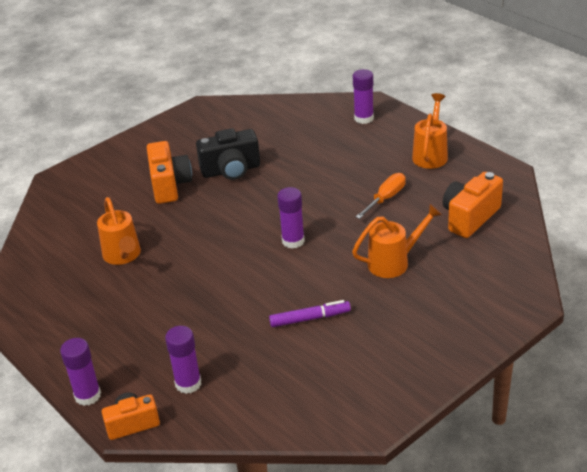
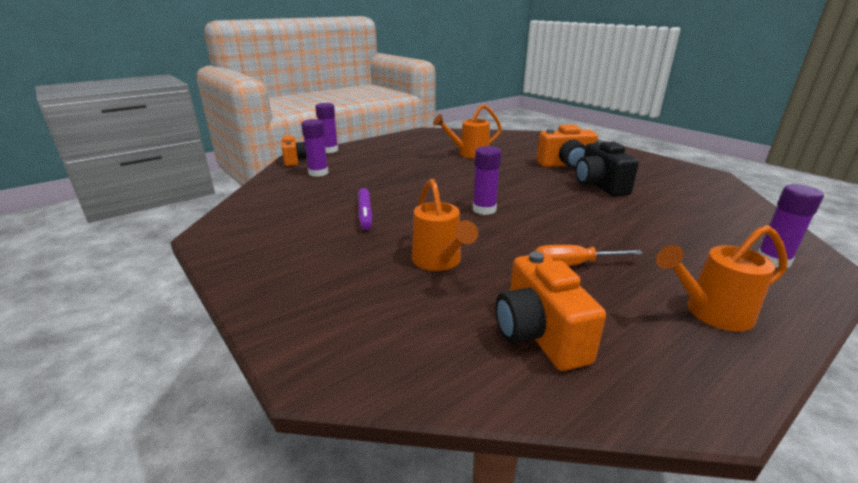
camera: 90 degrees right, 10 degrees down
(385, 198) = (573, 265): orange screwdriver -> orange screwdriver turned 135 degrees clockwise
(431, 154) = (711, 313): orange watering can -> orange watering can turned 150 degrees clockwise
(470, 217) = (539, 335): orange camera -> orange camera turned 150 degrees counterclockwise

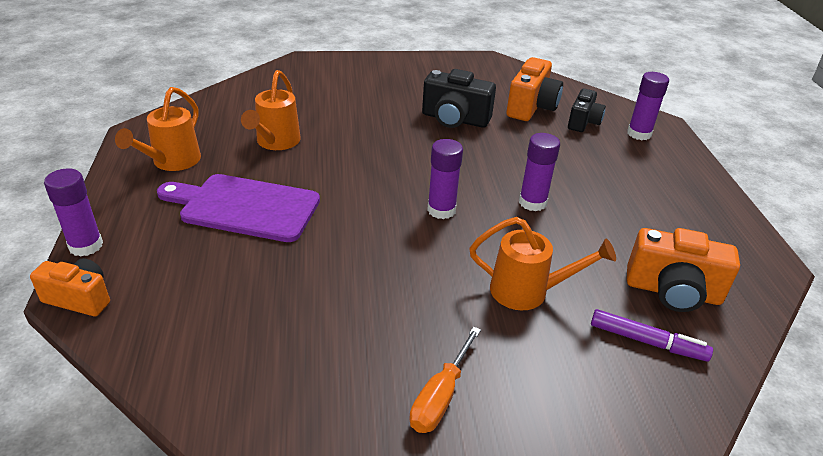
camera: 60 degrees left, 10 degrees up
(318, 173) = (176, 291): purple glue stick -> purple glue stick (532, 202)
(365, 213) = (368, 298): purple marker -> purple marker (646, 341)
(401, 165) = (245, 207): none -> purple cutting board
(566, 165) = (386, 106): orange camera -> orange camera (531, 107)
(573, 265) = (586, 219): orange screwdriver -> orange screwdriver (440, 396)
(711, 313) = (685, 200): orange watering can -> orange watering can (172, 162)
(719, 230) = (583, 122): none -> black camera

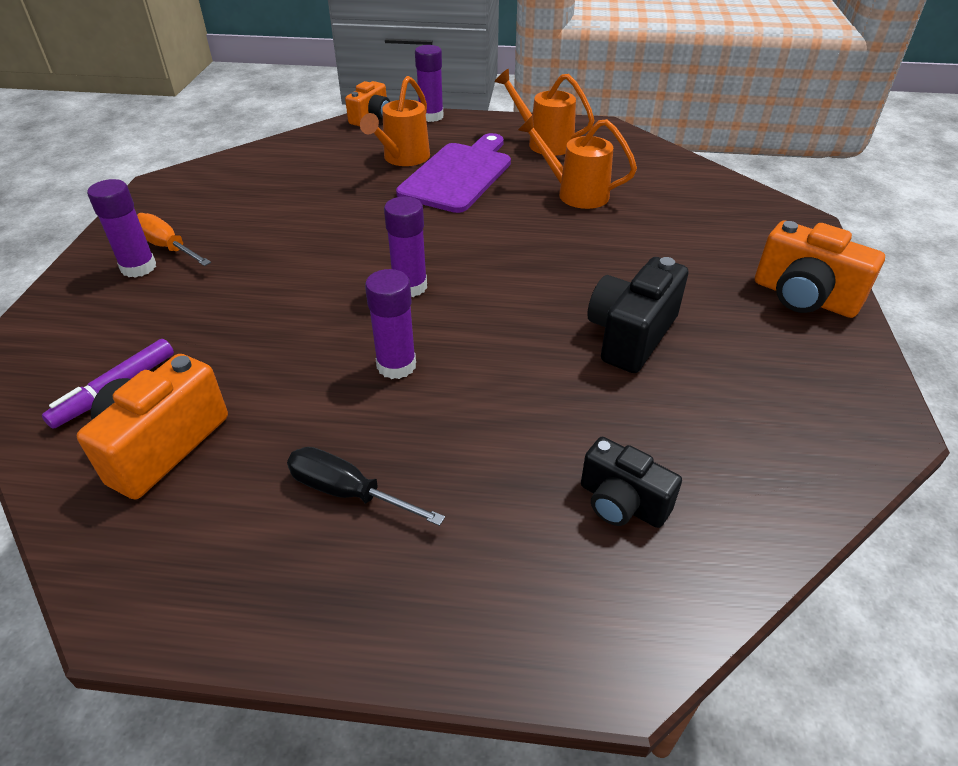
camera: 105 degrees right, 5 degrees up
(527, 291) = (244, 321): orange watering can -> orange watering can (403, 158)
(531, 107) = (679, 440): orange camera -> orange camera (804, 297)
(639, 134) = (571, 588): purple glue stick -> purple glue stick (138, 267)
(642, 203) = (348, 492): none -> black screwdriver

